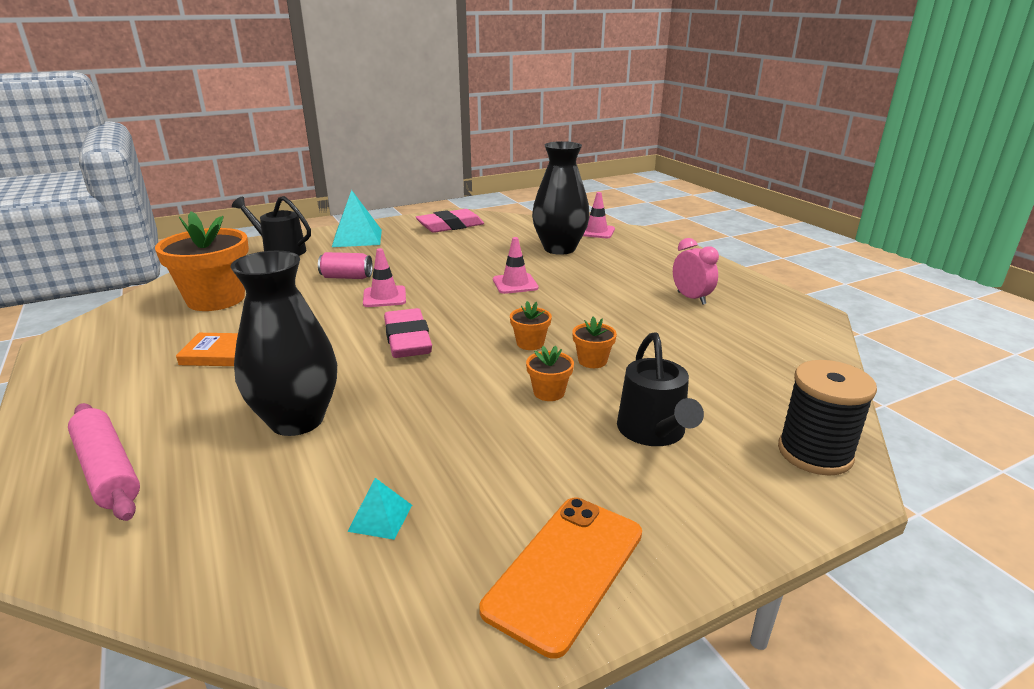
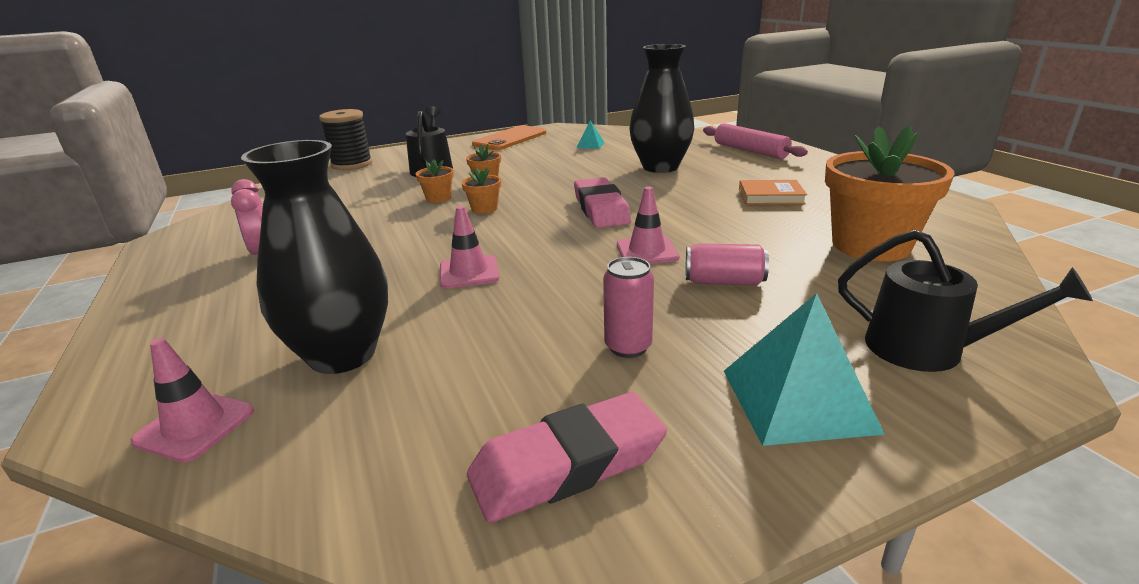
camera: 175 degrees left, 0 degrees up
(419, 251) = (628, 347): none -> pink can

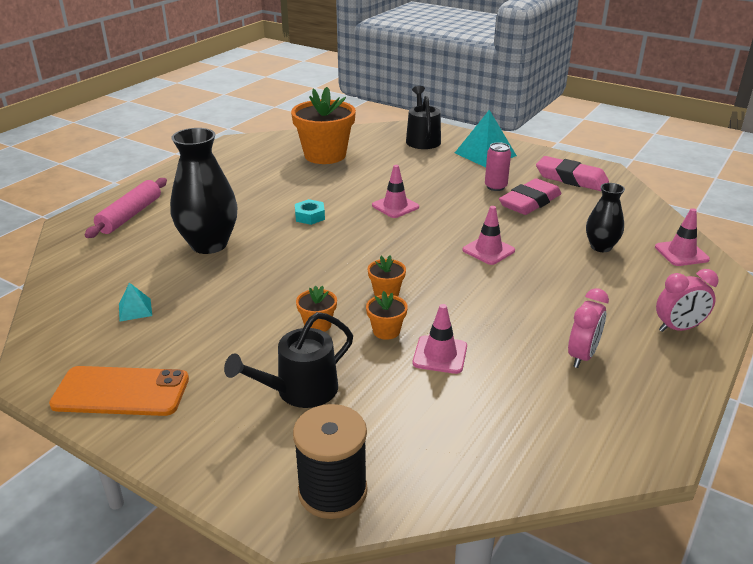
camera: 125 degrees left, 5 degrees up
(166, 319) = (678, 328): none -> pink clock
(342, 355) = (601, 247): black vase -> black vase, size x0.57
(380, 207) = (440, 355): none -> pink traffic cone
(601, 209) = (339, 241): pink eraser -> pink eraser (530, 202)
(672, 206) = (310, 216): none -> turquoise nut
(724, 282) = (410, 180): pink can -> none
(770, 196) = (260, 189): orange book -> none

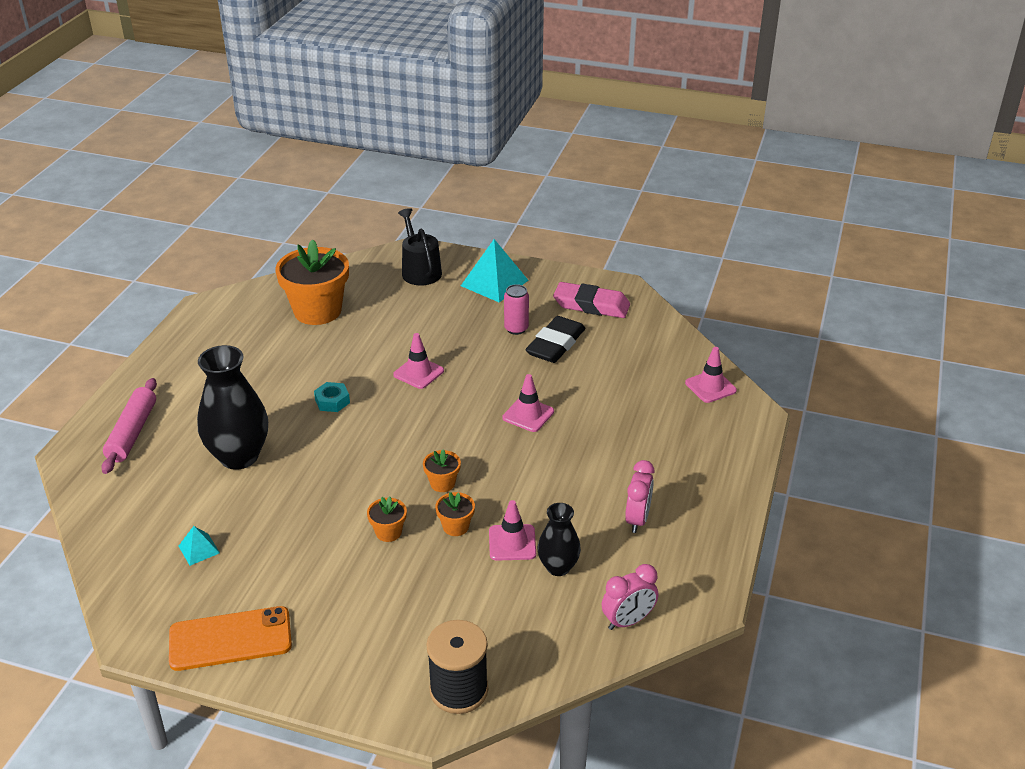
camera: 15 degrees left, 5 degrees up
(300, 390) = (397, 604): black watering can -> none
(530, 202) = (555, 344): pink eraser -> black eraser
(601, 247) = (635, 392): black vase -> black vase (558, 567)
(678, 328) = (716, 474): pink clock -> pink clock (628, 621)

